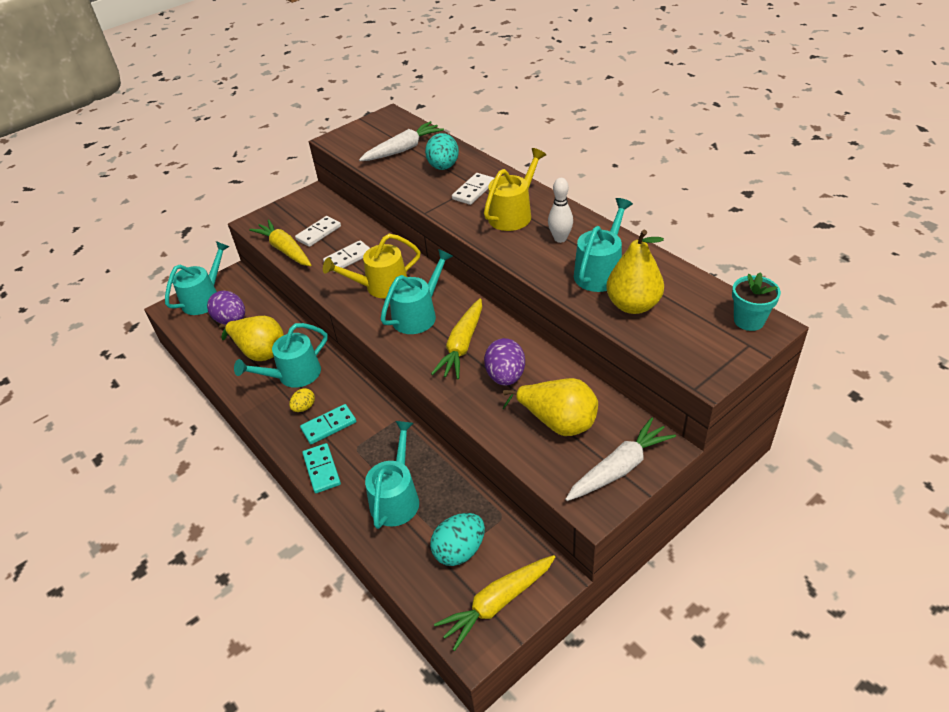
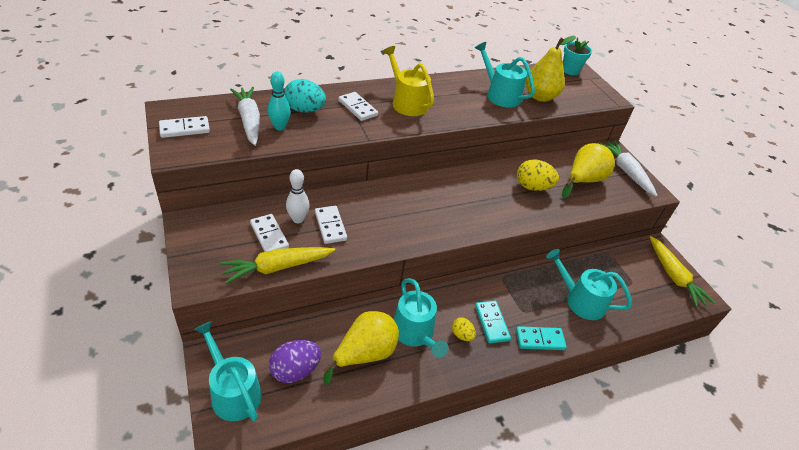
camera: 80 degrees left, 0 degrees up
(369, 130) = (185, 129): none -> white domino
(381, 286) = (389, 217): yellow watering can -> none
(406, 165) = (280, 127): none -> turquoise bowling pin
(418, 315) = (442, 207): turquoise watering can -> none
(459, 550) = (632, 281): turquoise egg -> none
(462, 345) = (491, 196): yellow carrot -> none
(505, 376) = (532, 187): purple egg -> yellow egg
(560, 239) = (453, 95): white bowling pin -> white bowling pin (298, 219)

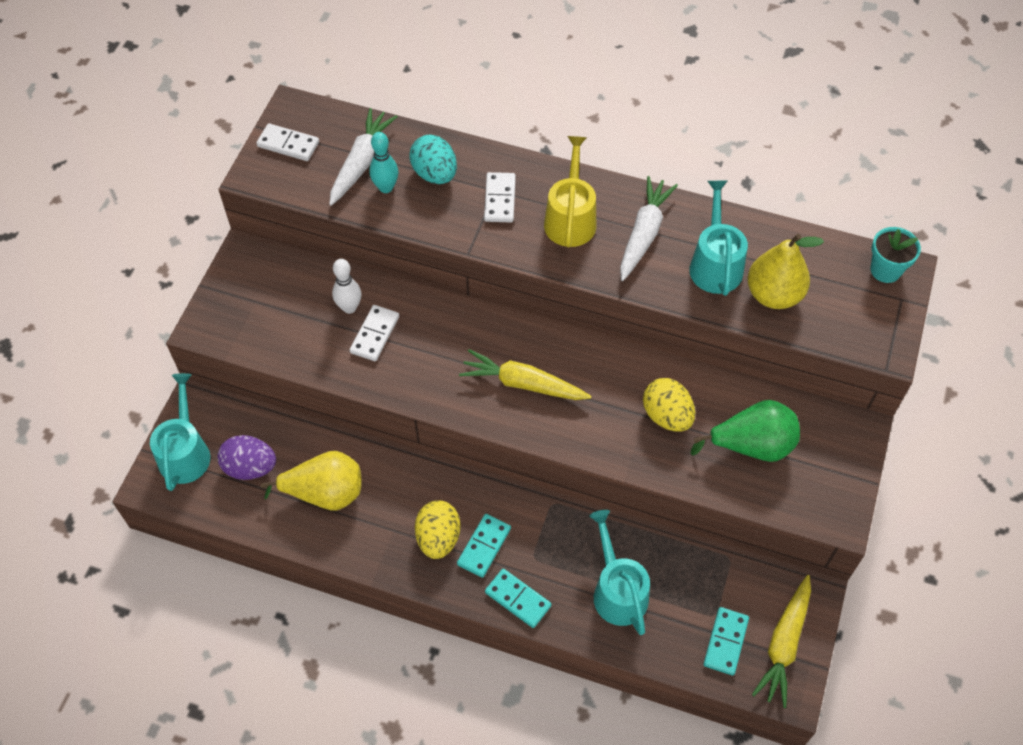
camera: 45 degrees right, 15 degrees up
(269, 235) = (305, 312): white domino -> none
(277, 267) = (284, 354): yellow carrot -> yellow carrot (523, 384)
(415, 333) = (392, 504): turquoise watering can -> none
(462, 335) = (438, 538): yellow egg -> yellow egg, size x1.75
(583, 180) = (752, 445): yellow pear -> green pear
(626, 172) = (836, 468): white carrot -> white carrot (644, 234)
(652, 292) = (725, 642): none -> turquoise domino

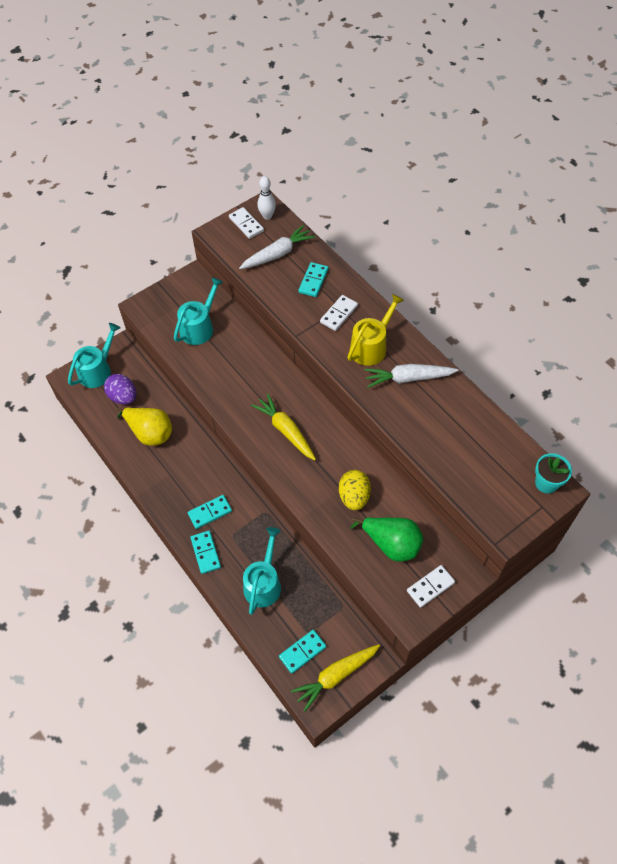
camera: 35 degrees right, 0 degrees up
(349, 307) = (224, 335): white bowling pin -> white bowling pin (267, 216)
(375, 334) = (226, 358): white domino -> white domino (430, 587)
(386, 187) = (280, 275): turquoise bowling pin -> none
(435, 174) = (313, 281): turquoise egg -> turquoise domino
(438, 538) = (189, 493): yellow egg -> none
(644, 234) = (408, 378): white carrot -> white carrot turned 150 degrees counterclockwise
(715, 264) = (437, 420): turquoise watering can -> turquoise watering can (199, 327)
(773, 295) = (459, 458): yellow pear -> none

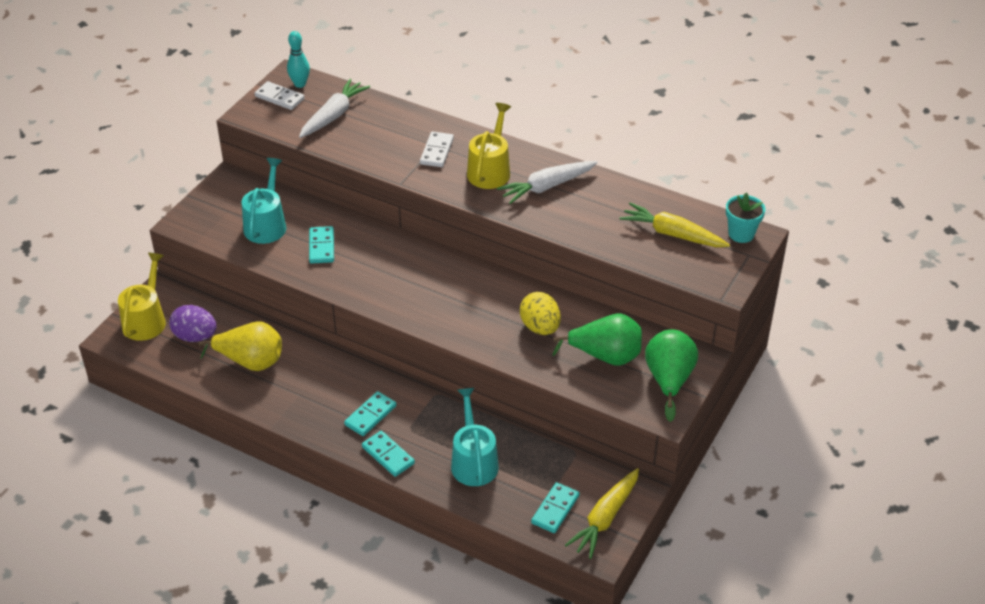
camera: 25 degrees left, 15 degrees down
(97, 370) = (146, 320): turquoise watering can -> yellow watering can
(267, 216) = (300, 84): white bowling pin -> turquoise bowling pin
(285, 430) = (427, 291): yellow carrot -> yellow carrot (672, 234)
(313, 281) = (390, 129): turquoise domino -> turquoise domino (321, 247)
(430, 587) = (669, 380): white domino -> green pear

